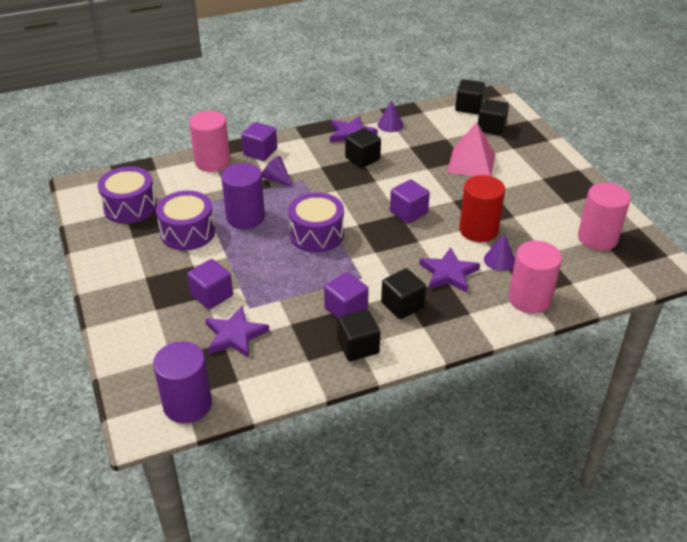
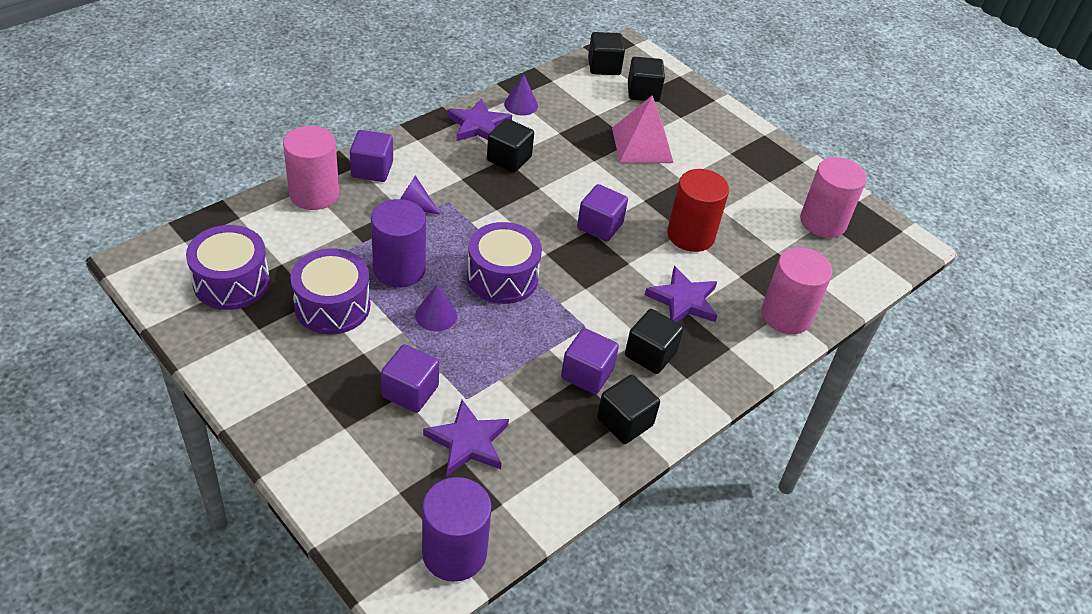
camera: 25 degrees left, 5 degrees up
(499, 260) = (732, 271): purple cone -> purple cone (436, 315)

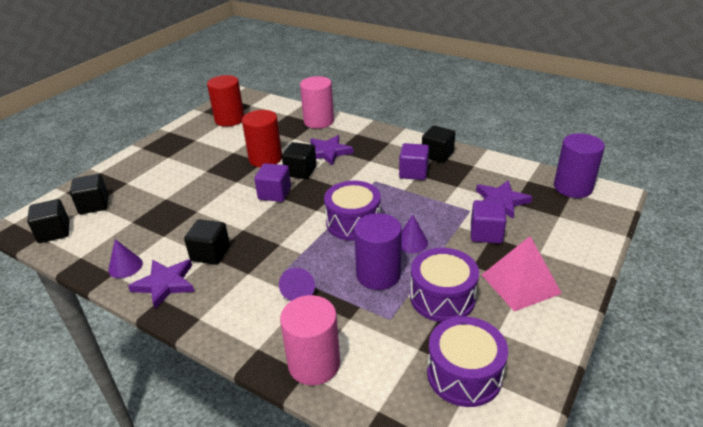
camera: 100 degrees left, 10 degrees down
(372, 169) = (258, 334): purple cube -> none
(642, 145) = (169, 193): pink pyramid -> pink pyramid (520, 284)
(650, 354) = (381, 155): black cube -> black cube (300, 171)
(823, 222) = (229, 119): pink cylinder -> red cylinder

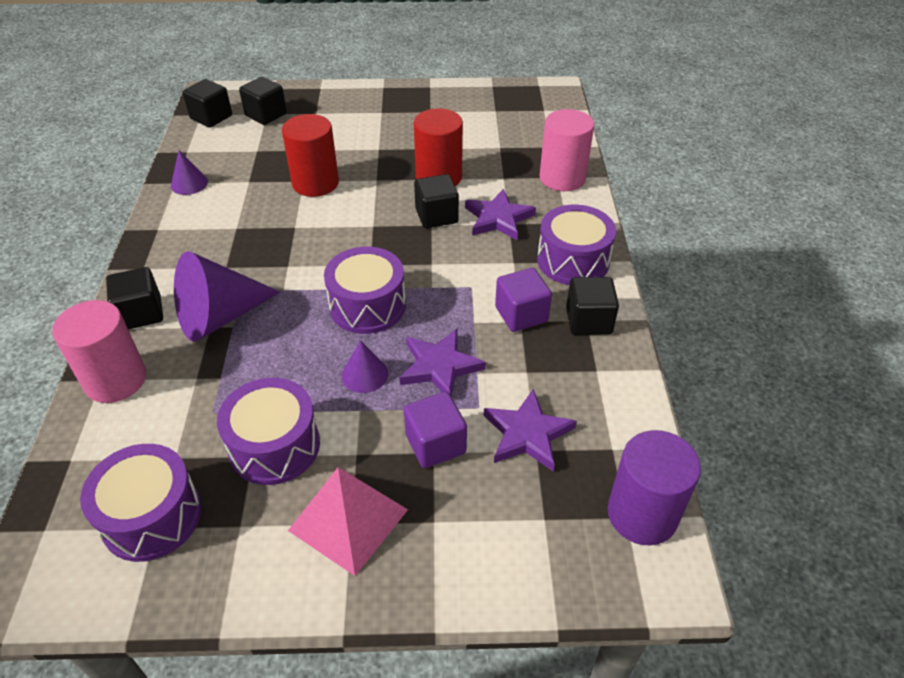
camera: 55 degrees right, 10 degrees up
(165, 284) = (178, 221): purple star -> purple star (440, 366)
(210, 253) = (240, 225): black cube -> black cube (141, 313)
(229, 119) = (494, 111): red cylinder -> red cylinder (315, 183)
(274, 193) = (376, 217): purple cube -> none
(299, 290) = (219, 317): purple cone -> purple cone, size x1.98
(378, 274) = (283, 369): purple cylinder -> none
(388, 143) = (573, 261): none -> purple drum

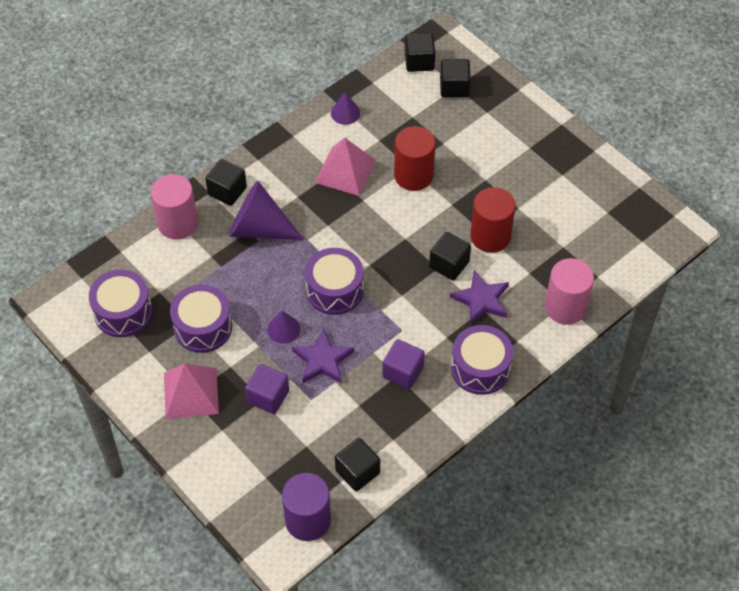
camera: 50 degrees right, 10 degrees up
(248, 219) = (345, 171): none -> pink pyramid
(527, 434) = (313, 435): purple star -> none
(588, 321) = (431, 410): black cube -> black cube (357, 472)

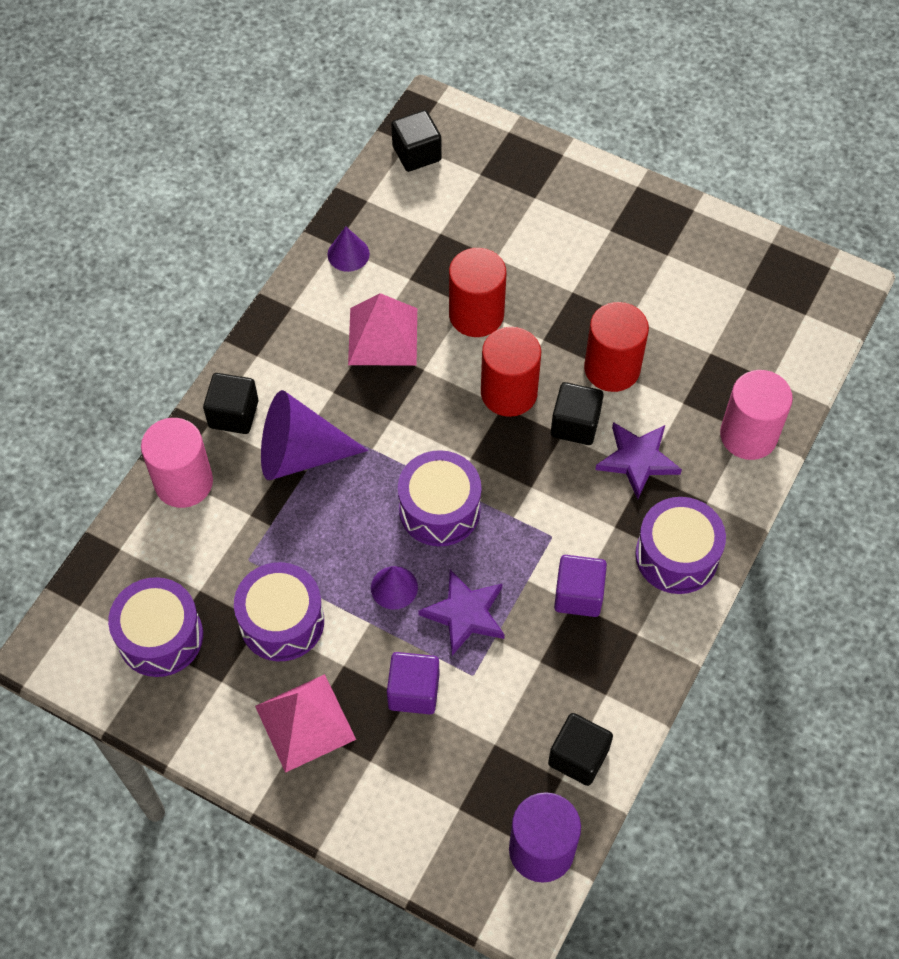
camera: 20 degrees left, 5 degrees up
(413, 231) = (509, 392): none -> red cylinder
(454, 87) = (478, 176): black cube -> none

